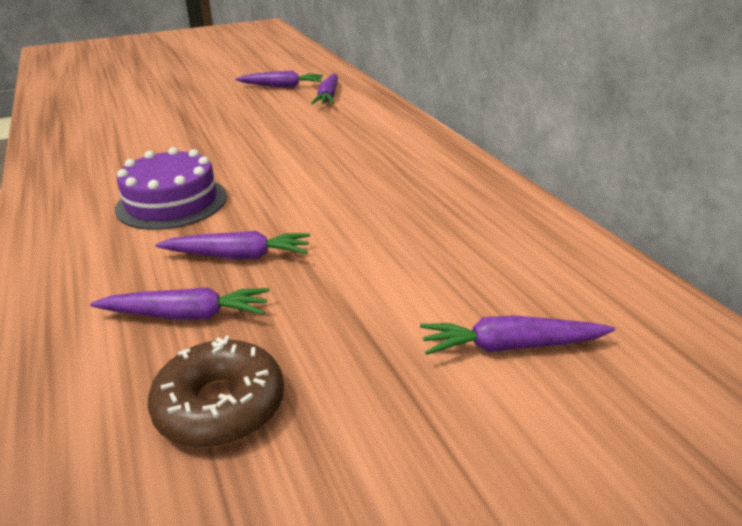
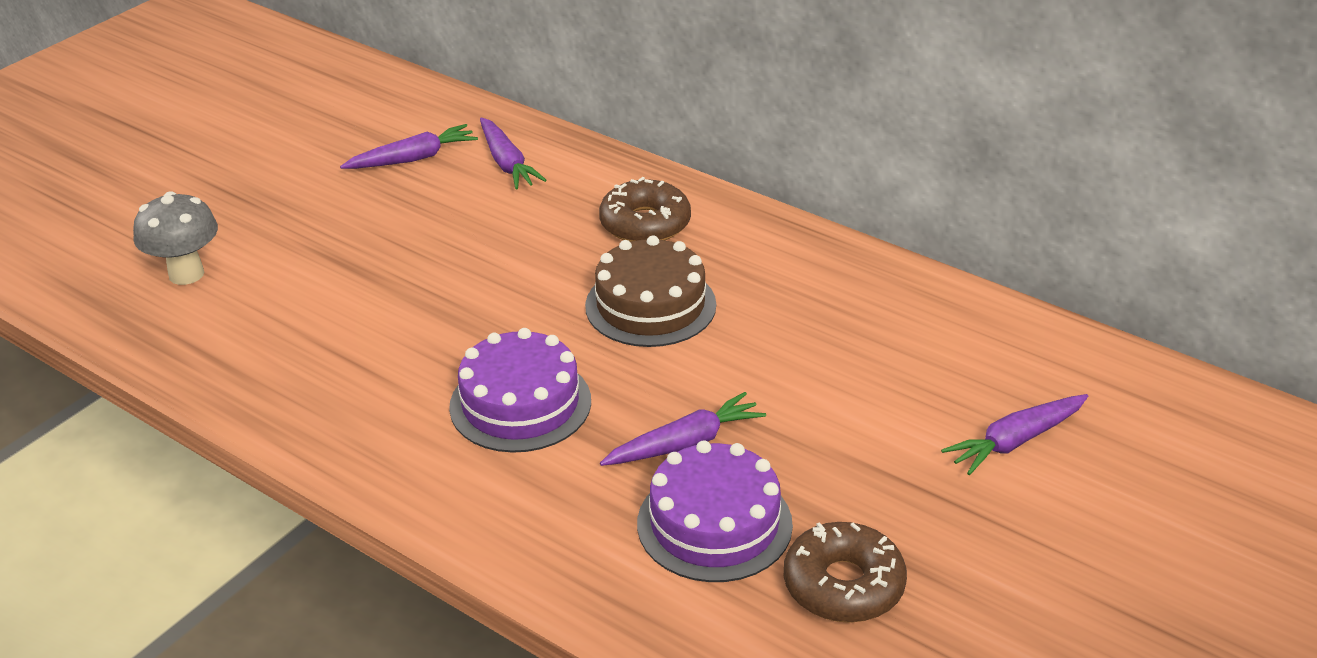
camera: 30 degrees left, 5 degrees up
(107, 106) = (186, 274): none -> grey mushroom
(186, 315) = (714, 524): purple carrot -> purple cake
(321, 175) = (650, 305): none -> brown cake
(371, 137) = (645, 224): none -> brown donut

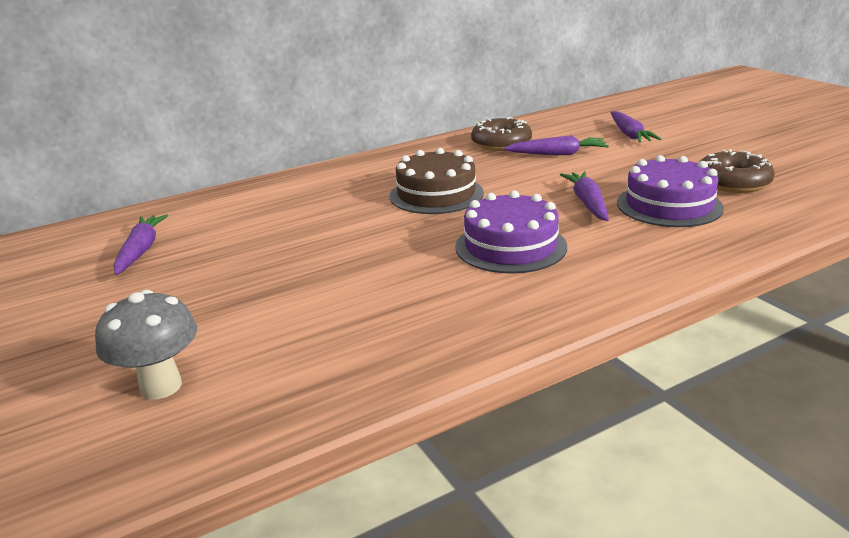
camera: 65 degrees left, 10 degrees down
(507, 163) = (205, 217): purple carrot -> purple carrot (557, 154)
(645, 224) = (344, 185): brown donut -> brown donut (501, 144)

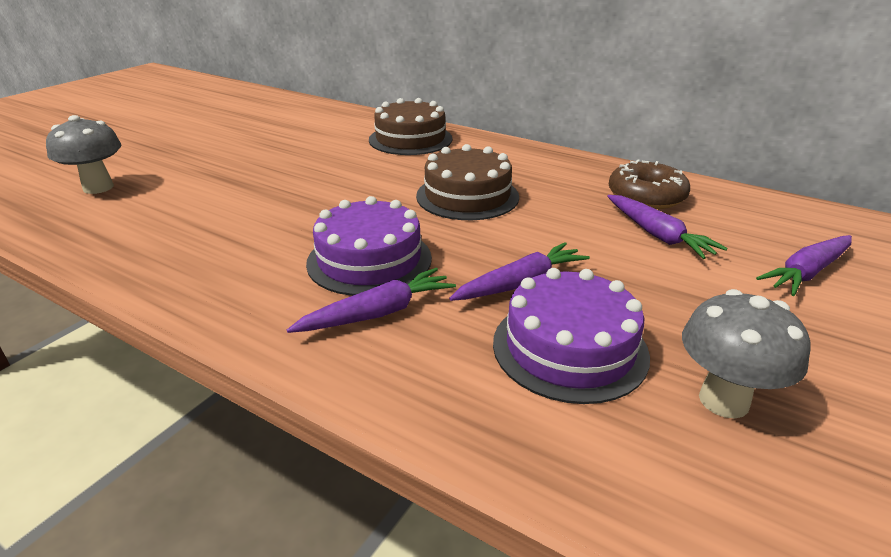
camera: 60 degrees right, 5 degrees up
(141, 251) = (284, 128): purple carrot -> purple carrot (377, 313)
(282, 195) = (410, 139): none -> brown cake
(732, 183) = (723, 400): brown donut -> grey mushroom

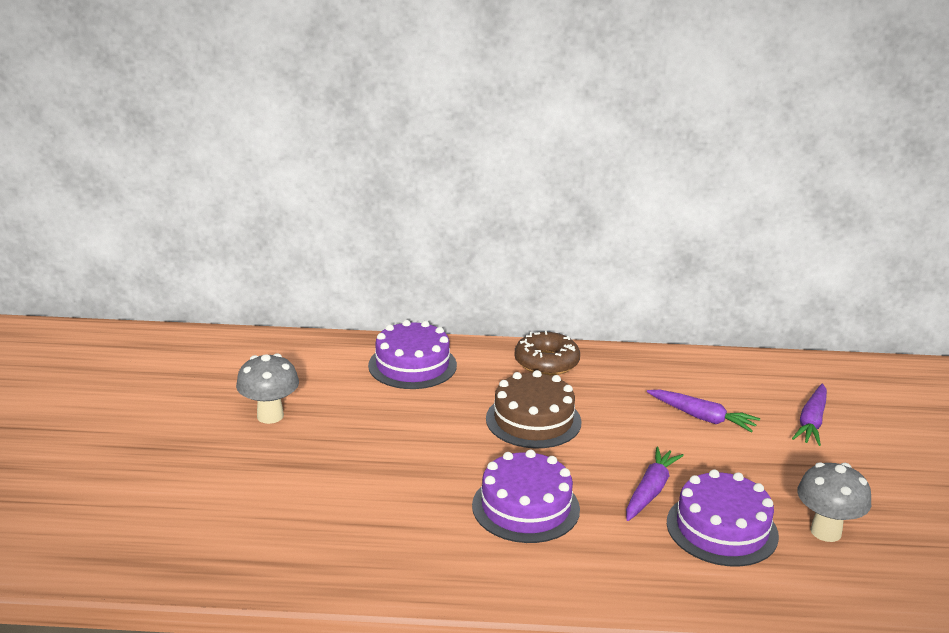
camera: 30 degrees left, 5 degrees down
(98, 187) = (177, 514): grey mushroom -> grey mushroom (270, 416)
(377, 313) = (581, 548): purple carrot -> none
(410, 139) = (412, 365): brown cake -> purple cake
(646, 196) = (665, 380): brown donut -> brown donut (546, 362)

